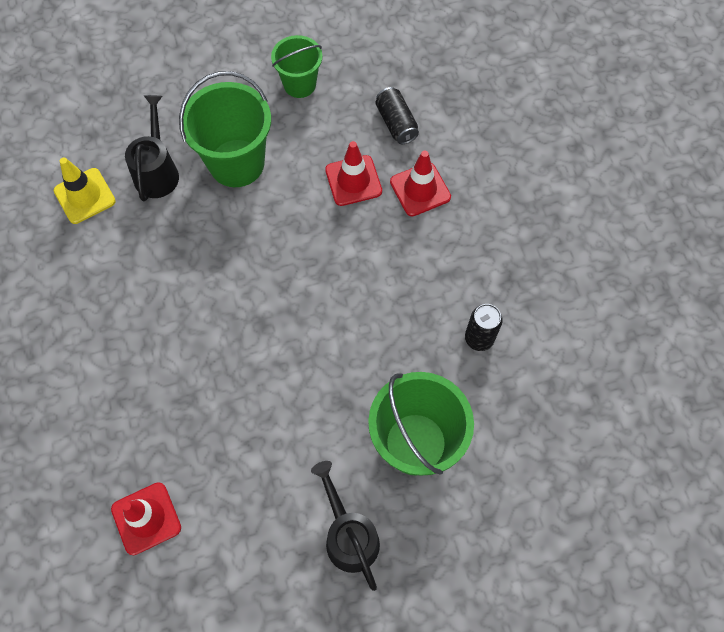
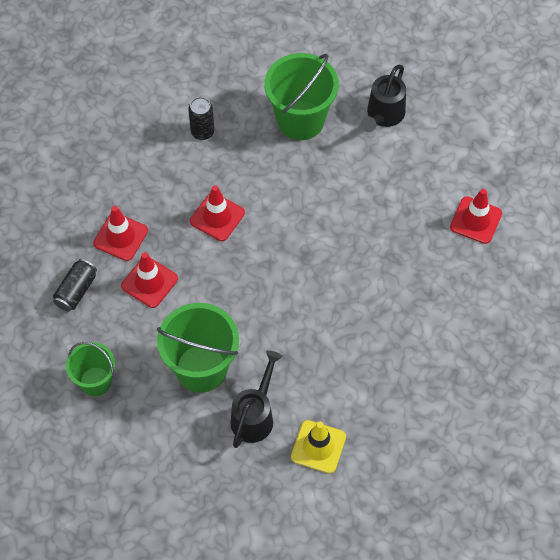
camera: 130 degrees left, 5 degrees down
(157, 171) = (255, 415): black watering can -> black watering can turned 150 degrees clockwise
(370, 281) = (217, 217): none -> red traffic cone

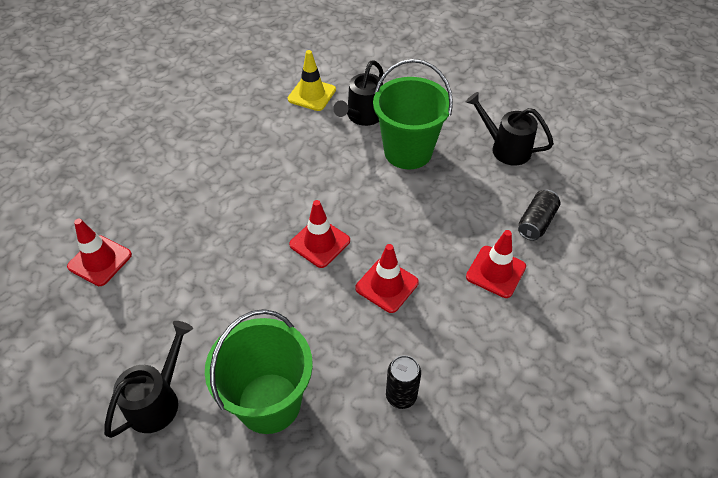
camera: 175 degrees left, 10 degrees down
(95, 381) = (505, 148): green bucket -> black watering can
(149, 282) = (460, 225): red traffic cone -> red traffic cone (320, 243)

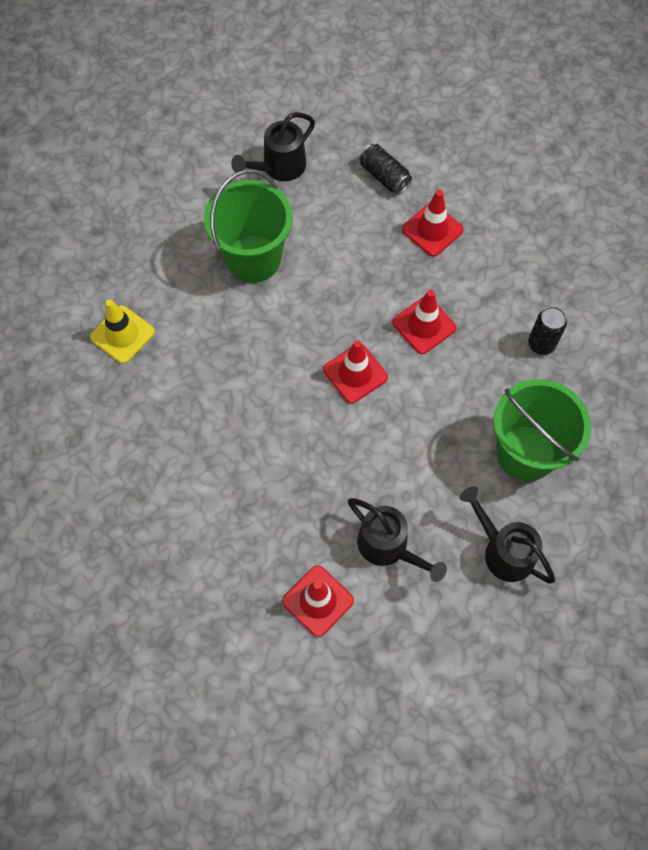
camera: 75 degrees left, 15 degrees up
(362, 117) = (181, 289): black watering can -> black watering can (388, 547)

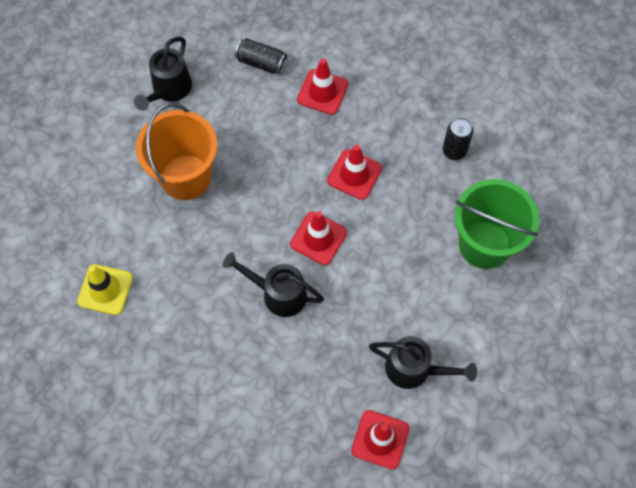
camera: 25 degrees left, 0 degrees up
(253, 258) = (186, 177): green bucket -> orange bucket
(503, 550) = (504, 331): black watering can -> black watering can (278, 293)

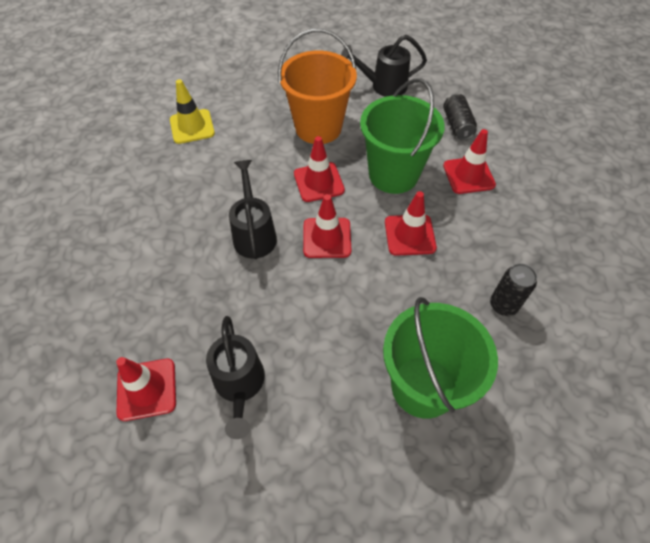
camera: 60 degrees right, 10 degrees down
(253, 212) = (318, 182): none -> red traffic cone
(284, 148) = (393, 174): none -> green bucket

